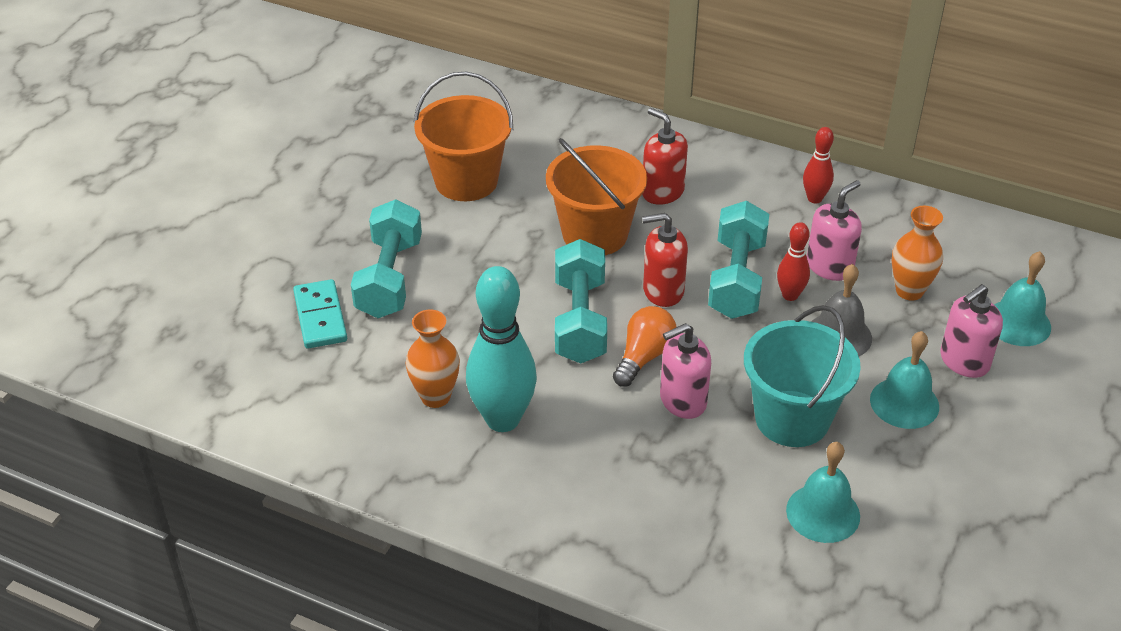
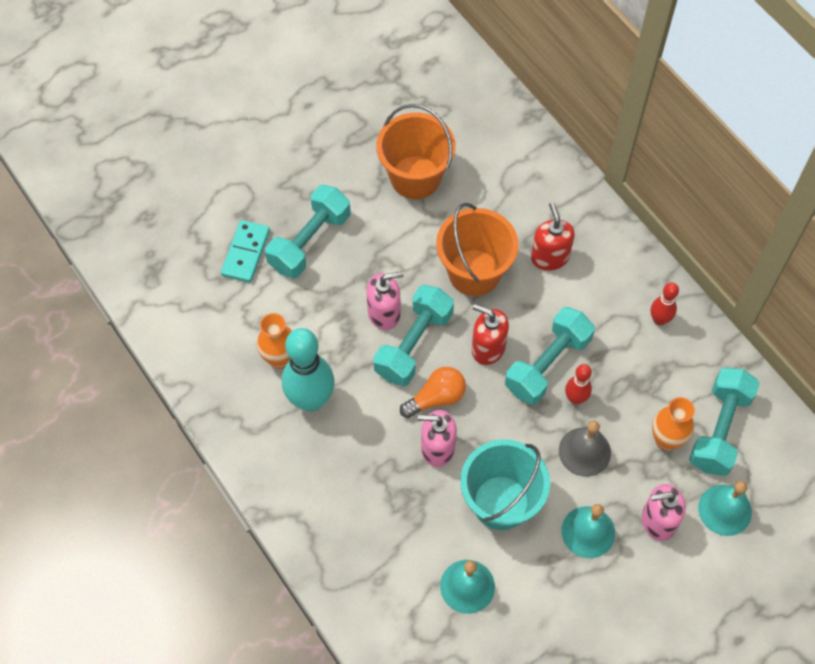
camera: 30 degrees right, 20 degrees up
(829, 266) = (623, 388): pink soap dispenser -> pink soap dispenser (384, 313)
(951, 260) = (719, 429): none -> turquoise dumbbell

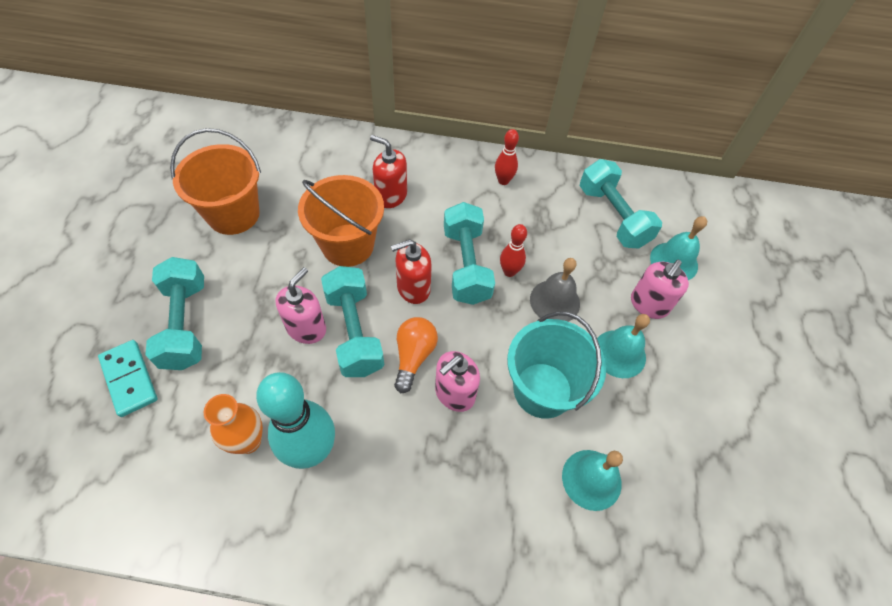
camera: 50 degrees left, 5 degrees down
(666, 440) = (592, 249): orange vase -> none

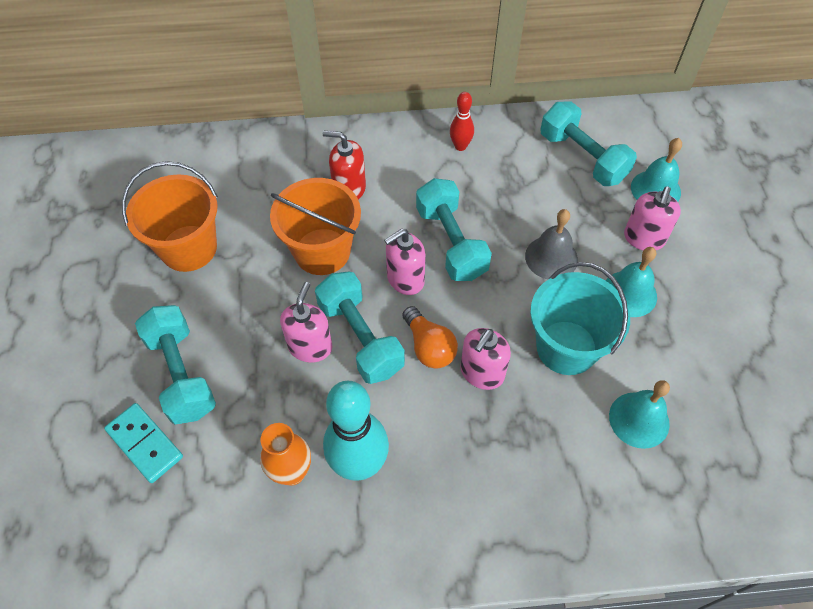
camera: 10 degrees left, 0 degrees up
(413, 288) = (405, 279): red soap dispenser -> pink soap dispenser
(414, 356) = (429, 347): orange light bulb -> orange light bulb turned 150 degrees clockwise
(509, 271) = (496, 239): red bowling pin -> none

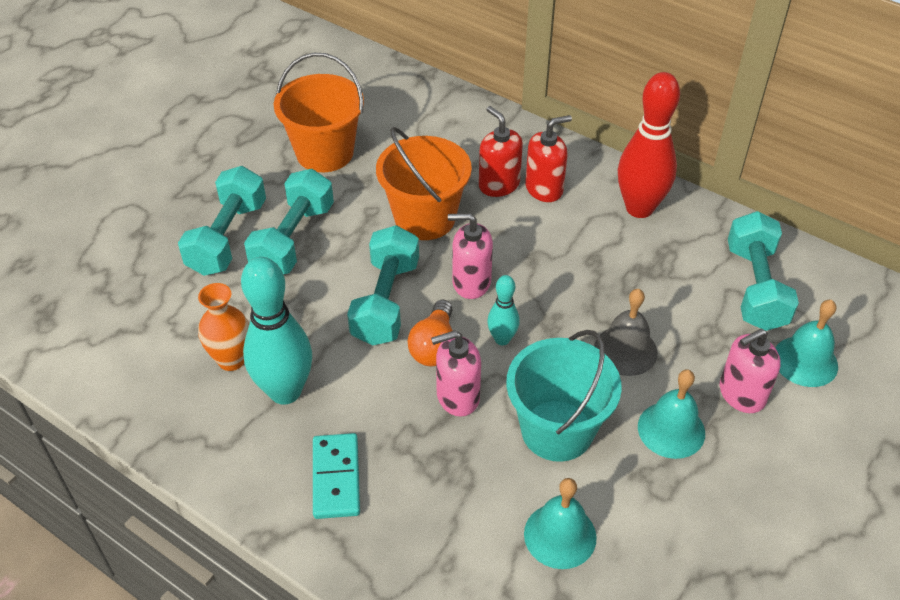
camera: 40 degrees right, 10 degrees down
(145, 443) = (155, 267): turquoise domino -> turquoise domino (336, 478)
(310, 346) = (340, 281): pink soap dispenser -> none
(384, 172) = (544, 188): none -> red soap dispenser
(451, 242) = (543, 279): turquoise dumbbell -> turquoise dumbbell (293, 240)
(460, 146) = (639, 208): red bowling pin -> red bowling pin, size x1.98
(468, 307) = (502, 339): none -> turquoise bowling pin

